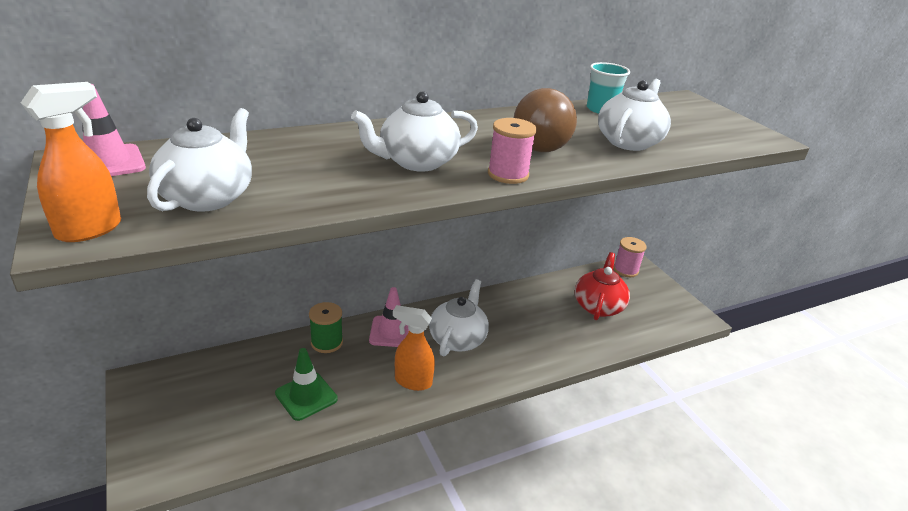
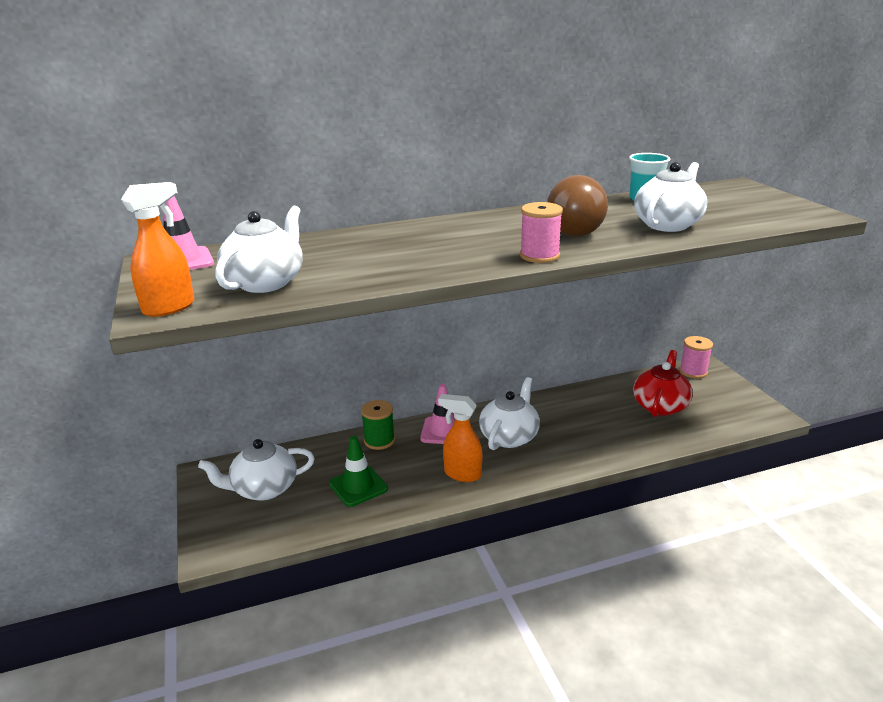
camera: 10 degrees right, 5 degrees down
(416, 162) = (453, 249): white teapot -> white teapot (263, 489)

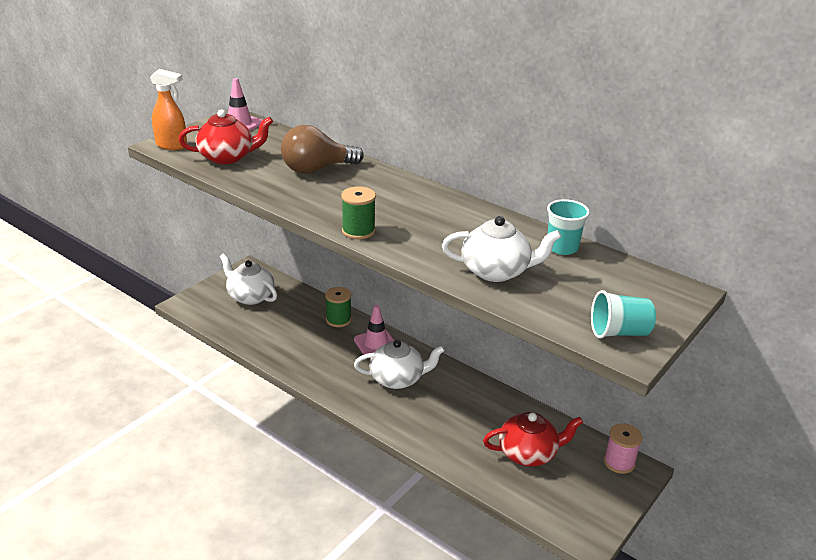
camera: 55 degrees right, 5 degrees up
(266, 282) = (227, 157): white teapot -> red teapot
(358, 486) = (281, 332): green traffic cone -> none
(462, 474) = (331, 372): orange spray bottle -> none
(539, 256) = (358, 231): pink spool -> green spool
(575, 230) = (434, 232): brown light bulb -> brown light bulb (316, 169)
(791, 211) = (619, 332): none -> turquoise cup

